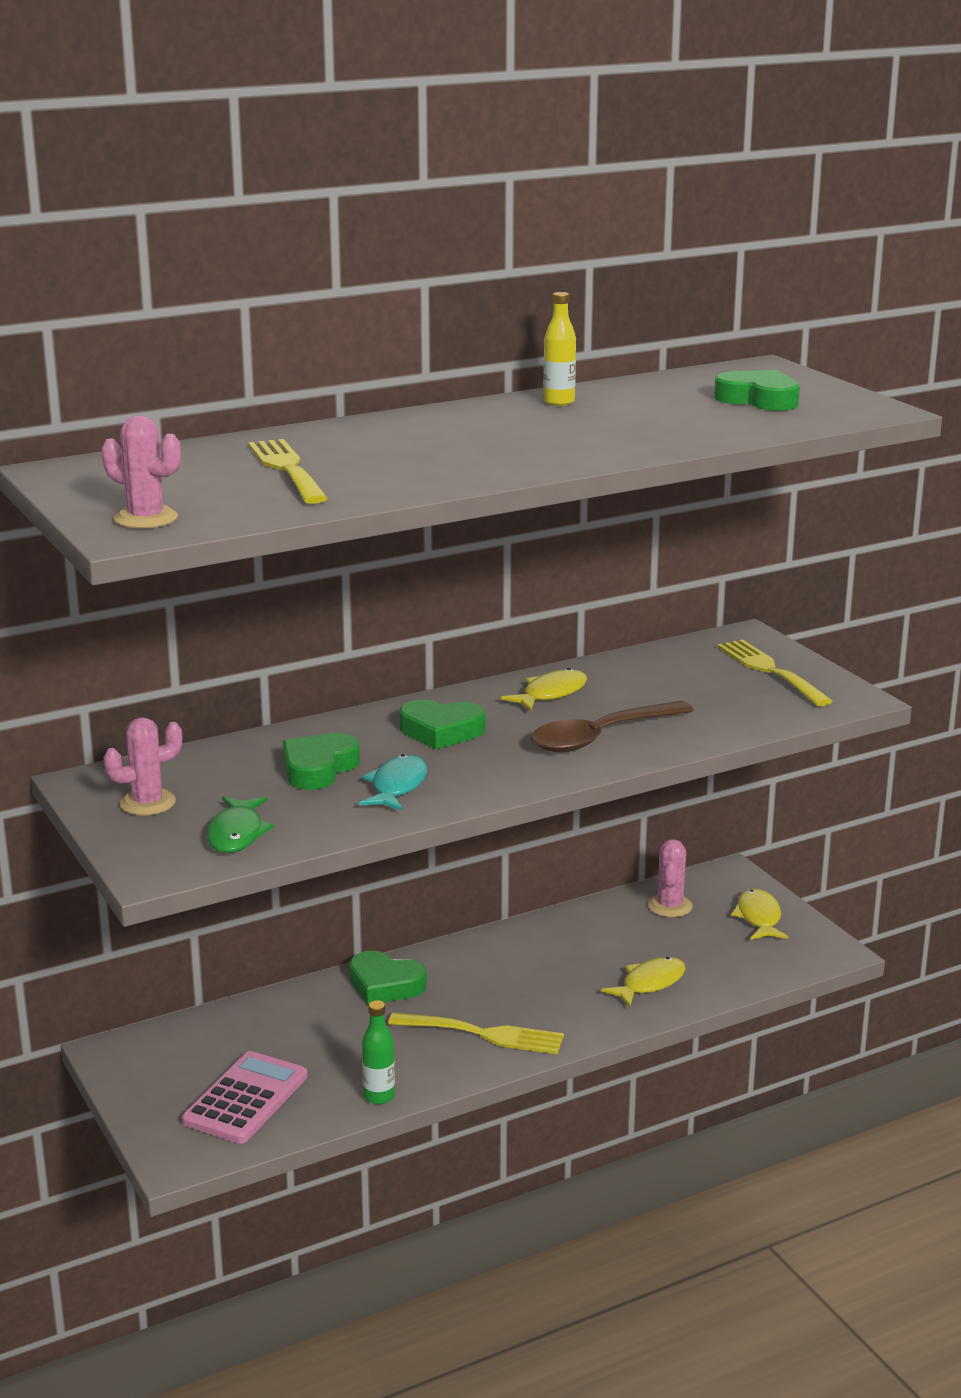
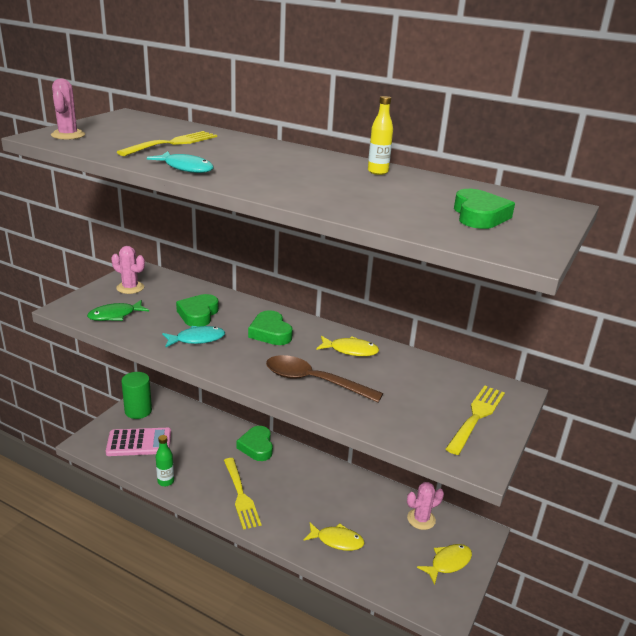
camera: 55 degrees right, 5 degrees up
(149, 1077) = (138, 411): none -> green cylinder
(318, 768) = (198, 314): green heart -> green heart turned 75 degrees counterclockwise
(426, 480) = (186, 168): none -> turquoise fish

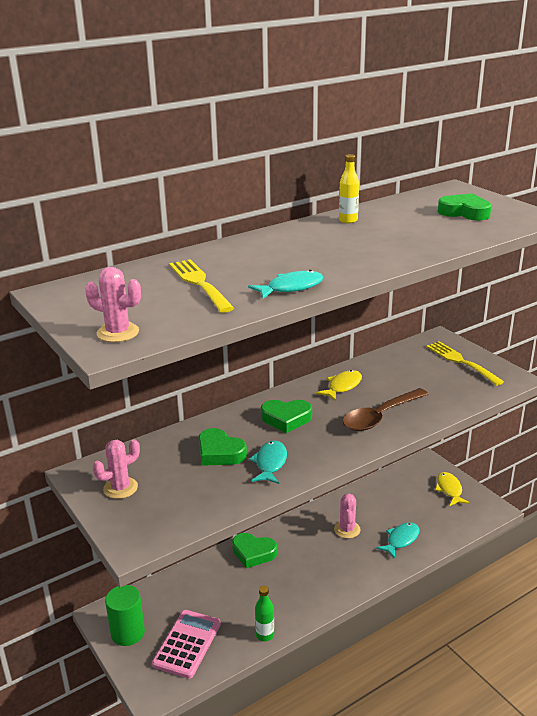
camera: 60 degrees left, 0 degrees up
(115, 315) = (180, 509): green fish -> none
(241, 495) = (316, 584): yellow fork -> none
(337, 540) = (401, 540): yellow fish -> turquoise fish
(421, 519) = (399, 486): pink cactus -> pink cactus (347, 529)

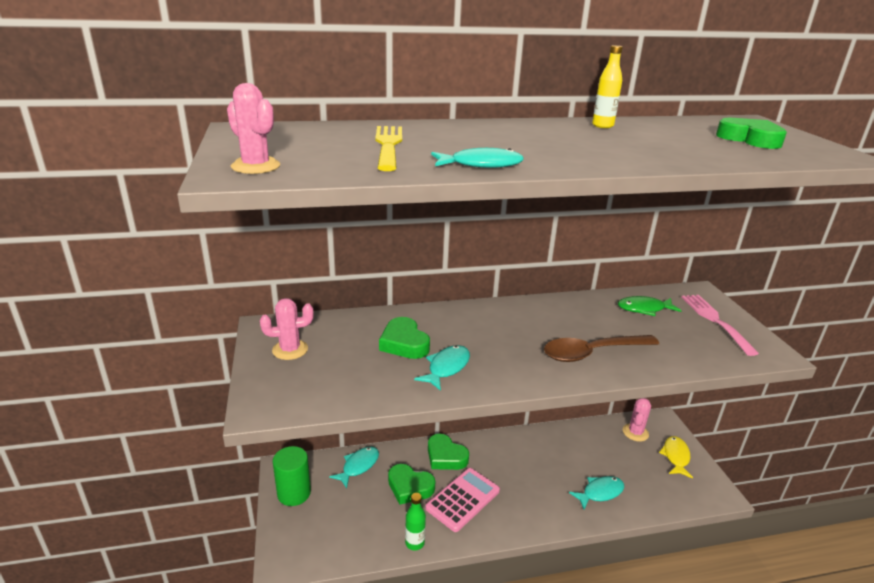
camera: 20 degrees right, 0 degrees up
(176, 588) = (358, 466): none -> turquoise fish
(187, 644) = (339, 524): pink calculator -> pink calculator (463, 499)
(286, 419) = (490, 329): green heart -> green heart (409, 487)
(342, 386) = (568, 313): yellow fish -> none
(347, 529) = (548, 463): pink cactus -> pink cactus (635, 432)
(402, 366) = (644, 309): none -> green fish
(461, 361) = (715, 320): yellow fork -> pink fork

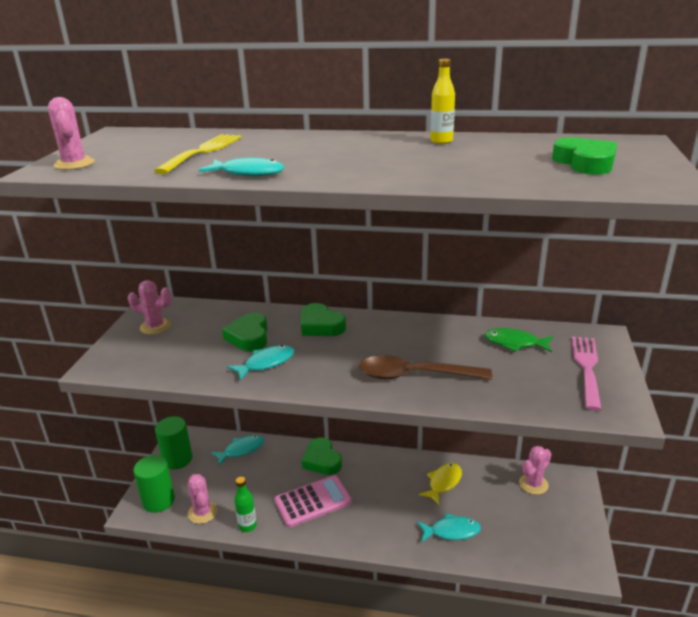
camera: 25 degrees right, 0 degrees up
(301, 544) = (158, 501): none -> green cylinder
(358, 543) = (202, 512): none -> pink cactus
(409, 487) = (273, 479): green heart -> green heart (320, 325)
(675, 456) = (563, 519): yellow fish -> yellow fish (443, 483)

